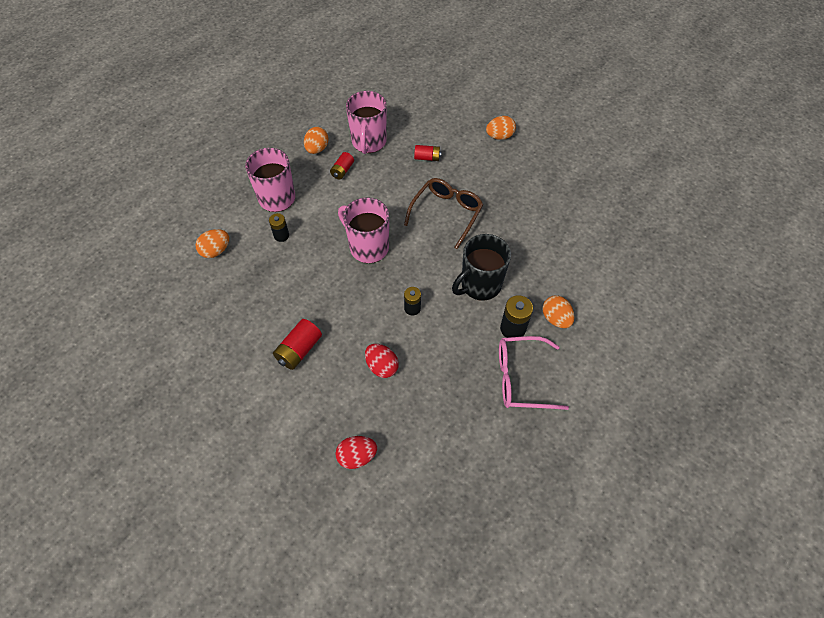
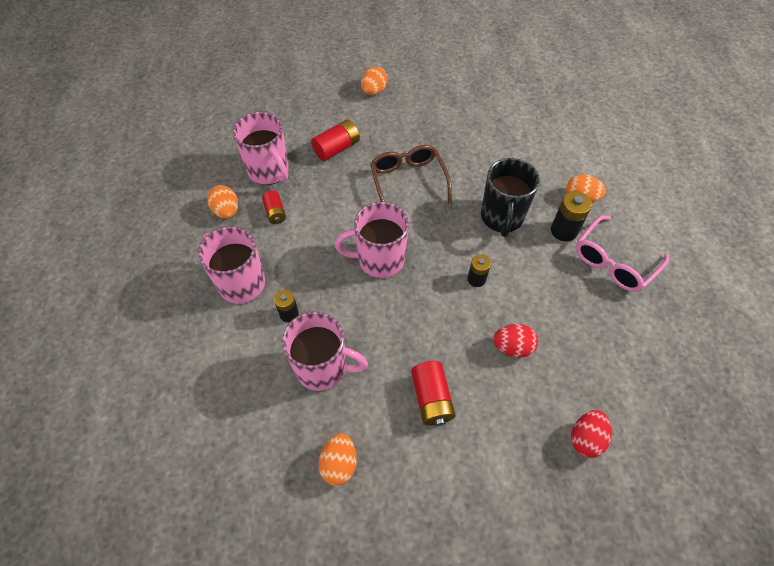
camera: 45 degrees left, 0 degrees up
(216, 251) = (240, 382): orange egg -> orange egg (339, 463)
(264, 280) = (323, 368): none -> pink mug
(427, 158) = (337, 148): red battery -> red battery, size x1.53

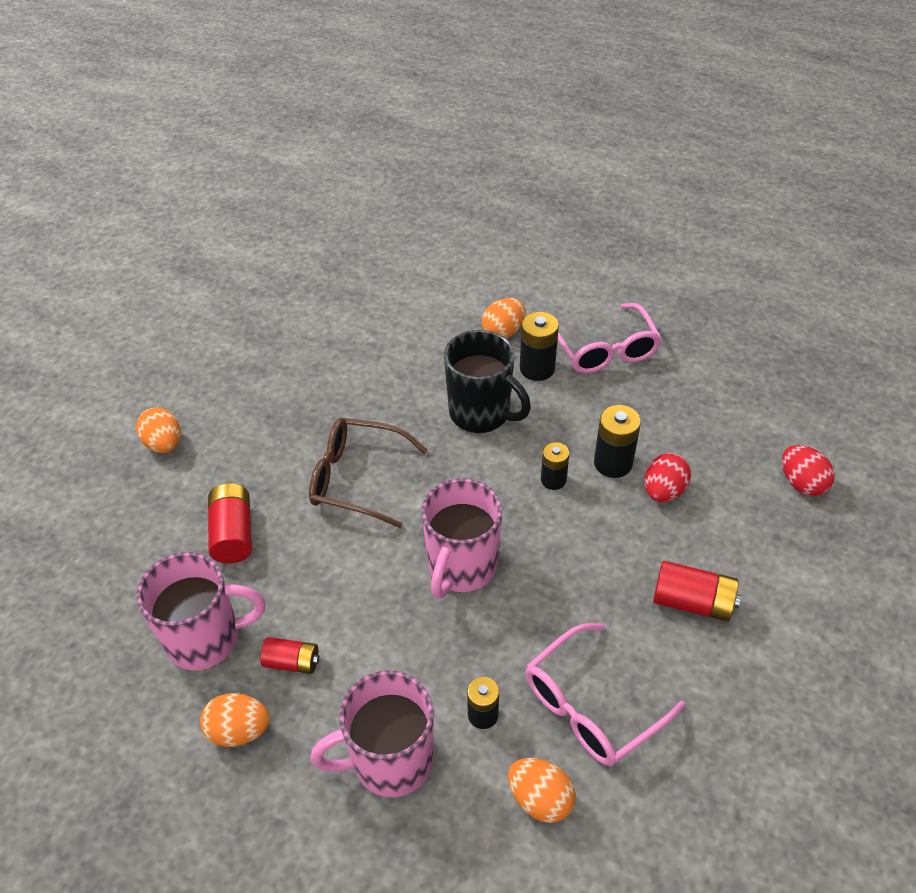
camera: 60 degrees left, 10 degrees down
(323, 368) = (591, 706): pink mug -> pink glasses
(339, 463) = (737, 744): orange egg -> orange egg (540, 799)
(515, 307) = (613, 463): none -> black battery

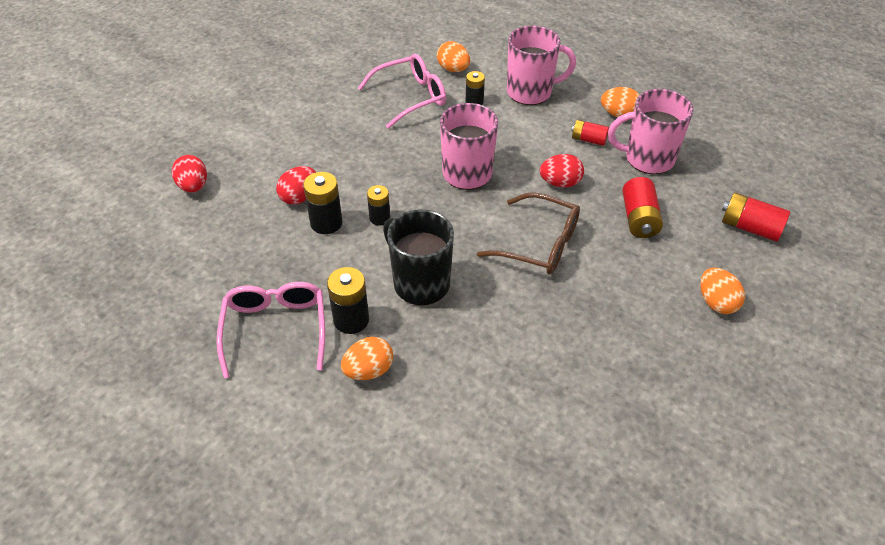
camera: 170 degrees left, 0 degrees up
(334, 572) = (560, 183): none -> red egg
(692, 602) = (322, 132): red battery -> red battery (749, 227)

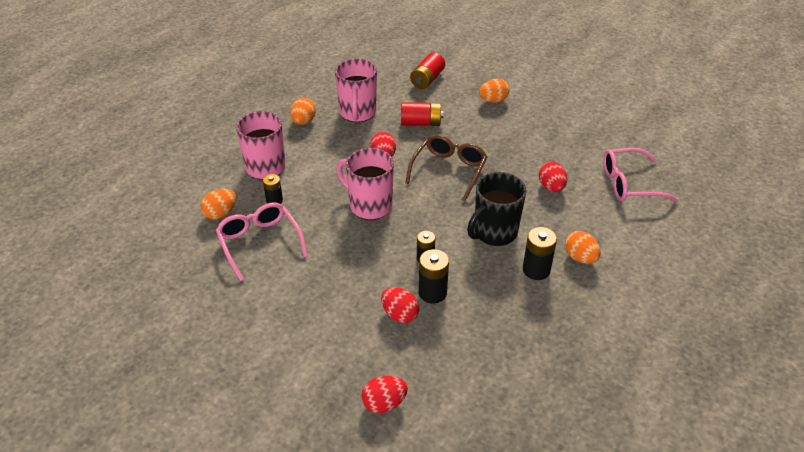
camera: 90 degrees left, 5 degrees down
(275, 329) = (553, 315): pink glasses -> pink glasses (629, 184)
(512, 355) = (551, 187): none -> red egg
(588, 140) = (333, 139): red battery -> none

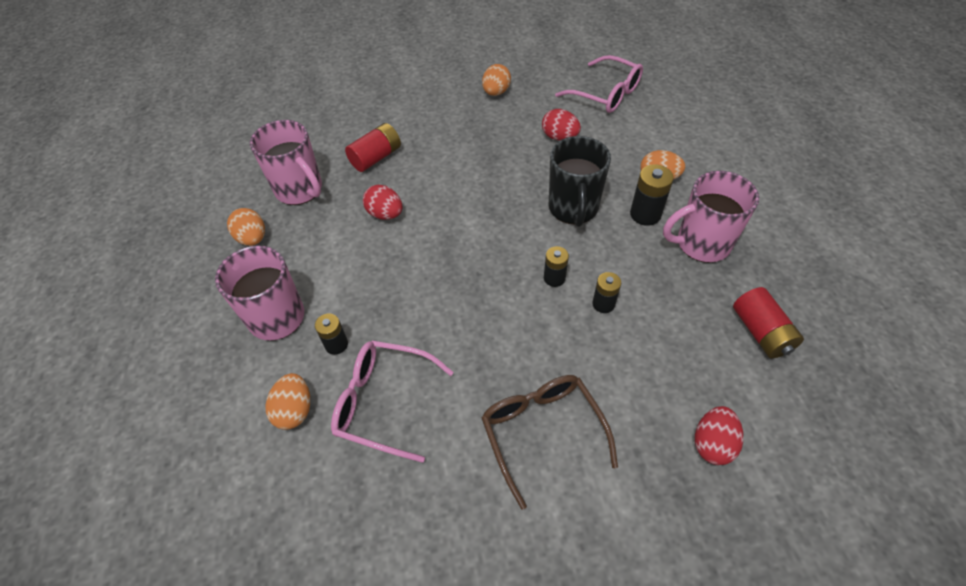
camera: 45 degrees left, 10 degrees up
(369, 205) = (438, 271): pink mug -> pink mug (701, 244)
(400, 314) = (608, 349): red egg -> none
(427, 79) = (325, 113): red battery -> red battery (761, 332)
(432, 293) = (603, 304): black battery -> black battery, size x0.66
(449, 170) = (461, 183): brown glasses -> brown glasses (542, 432)
(493, 101) = (412, 95): orange egg -> orange egg (496, 92)
(629, 184) = (606, 94): pink glasses -> pink glasses turned 90 degrees counterclockwise

